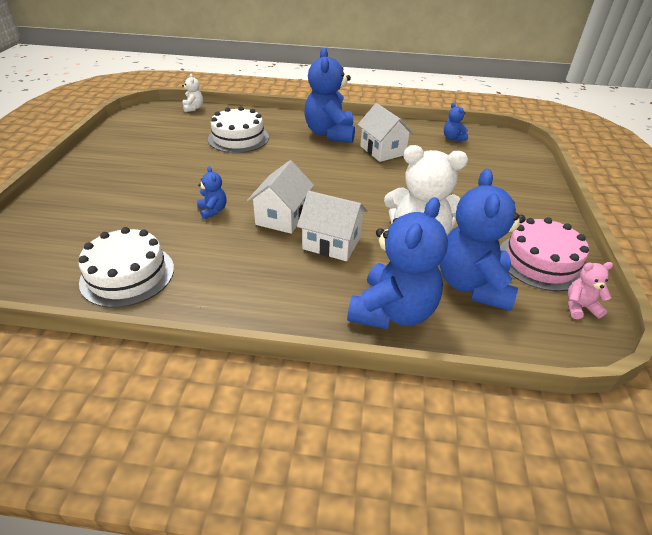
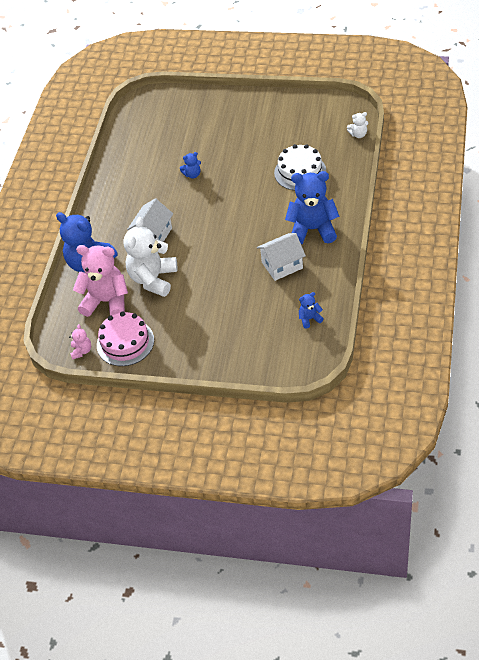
camera: 100 degrees right, 10 degrees up
(127, 275) = (131, 152): white cake -> none
(282, 217) = (183, 209): white house -> none
(472, 285) = (106, 301): blue teddy bear -> pink teddy bear

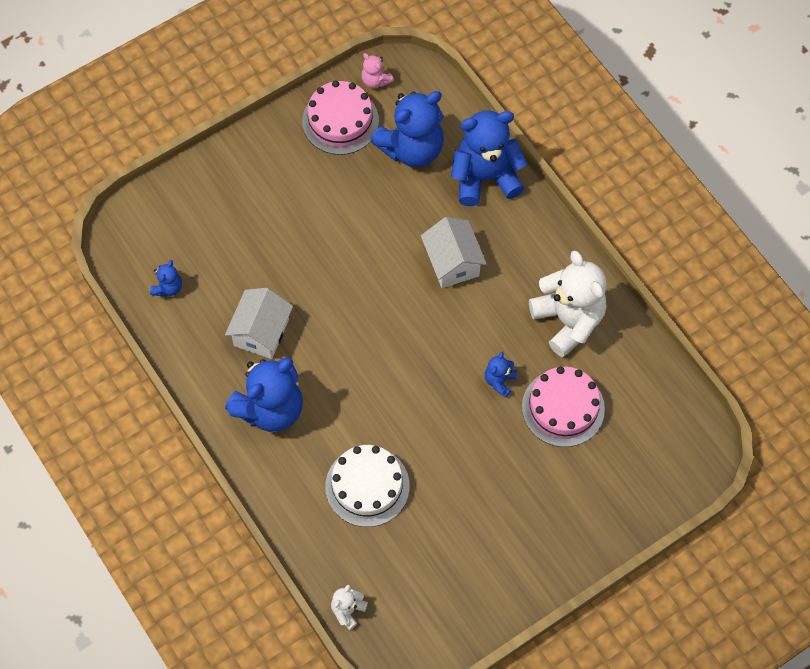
camera: 130 degrees right, 15 degrees up
(106, 301) = (412, 148): pink teddy bear -> blue teddy bear
(153, 279) = (390, 210): white teddy bear -> white teddy bear (568, 320)
(178, 148) = (563, 408): none -> pink cake

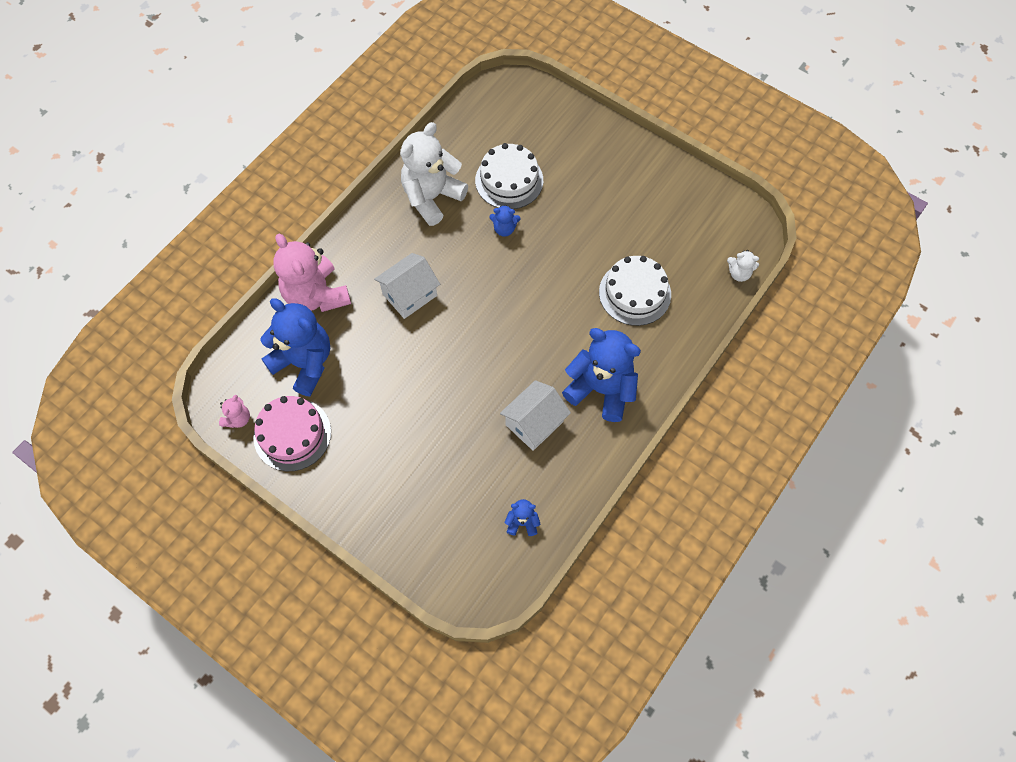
camera: 110 degrees left, 0 degrees up
(261, 332) = (534, 423): white house -> white house turned 45 degrees counterclockwise
(485, 177) = (316, 295): blue teddy bear -> pink teddy bear
(563, 408) = (509, 180): pink cake -> white cake

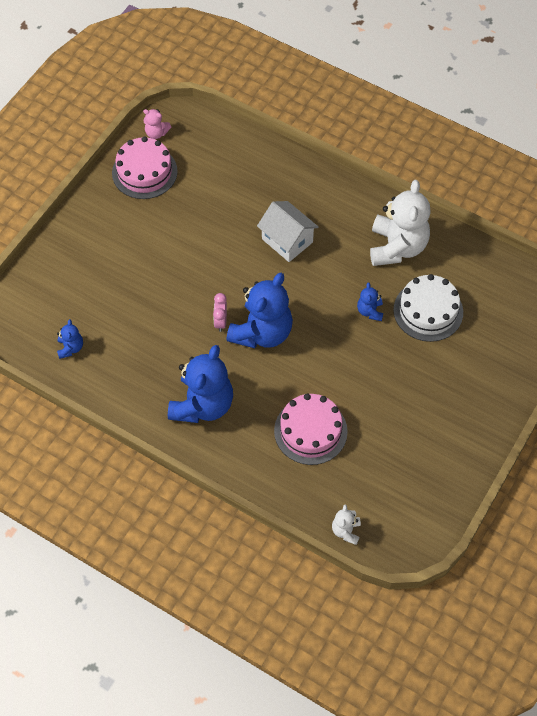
camera: 85 degrees right, 5 degrees down
(304, 363) = (211, 171): blue teddy bear -> blue teddy bear (262, 332)
(316, 295) = (278, 170): pink teddy bear -> none
(432, 197) = (397, 247): white teddy bear -> white teddy bear turned 60 degrees clockwise
(503, 366) = (220, 322): none -> pink clock
(534, 423) = (164, 351): white house -> none
(635, 293) = (310, 431): white cake -> pink cake

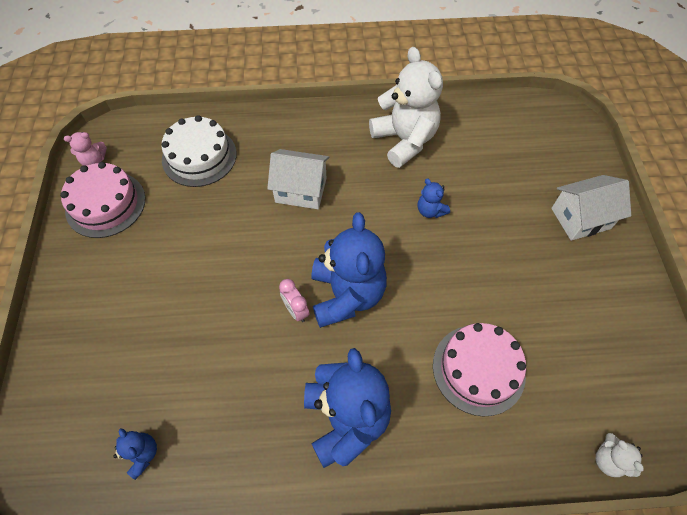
camera: 35 degrees left, 0 degrees up
(428, 311) = (479, 180): white cake -> white cake (199, 156)
(479, 384) = (580, 218): none -> white house

